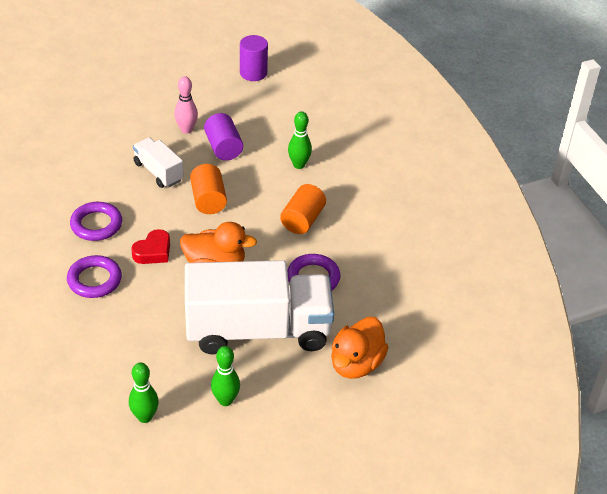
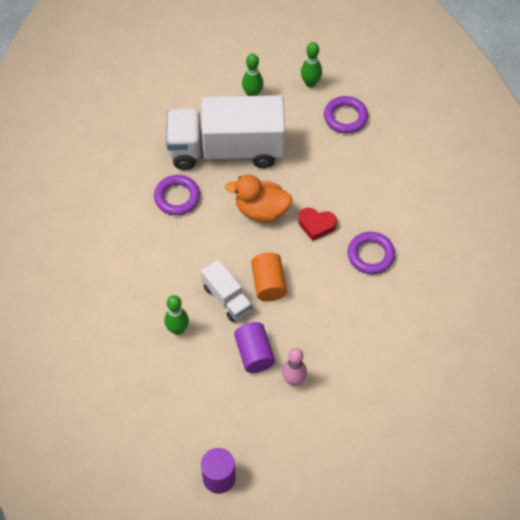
camera: 175 degrees left, 15 degrees up
(94, 280) = (363, 196): purple ring -> purple ring (345, 117)
(153, 251) = (316, 225): red heart -> red heart turned 120 degrees counterclockwise
(158, 172) = (319, 320): white truck -> white truck (227, 298)
(302, 220) = (180, 259): orange cylinder -> none
(356, 364) = (152, 121): orange duck -> none

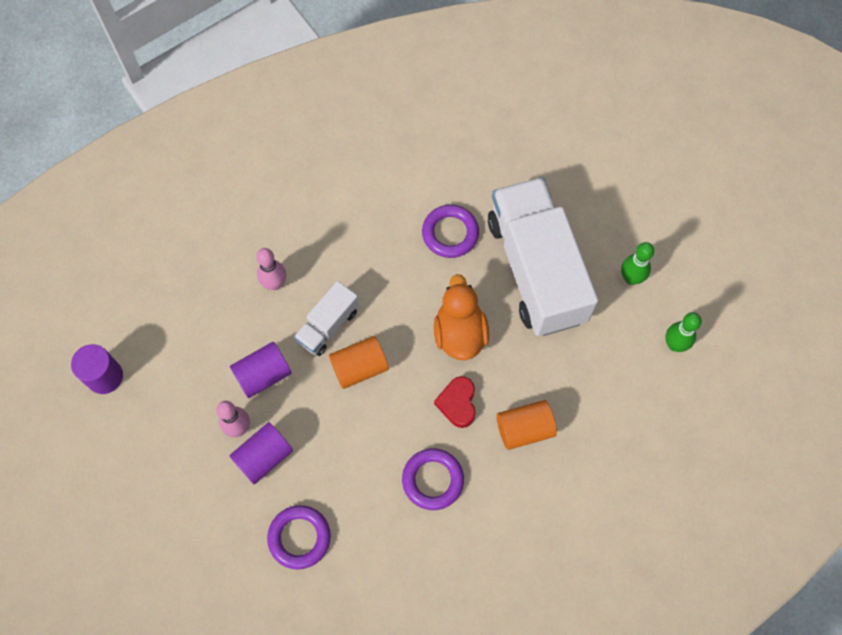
camera: 75 degrees right, 10 degrees up
(178, 329) = (275, 283): green bowling pin -> pink bowling pin
(323, 366) = (264, 457): none -> purple cylinder
(345, 117) = (635, 401): purple ring -> purple ring (299, 537)
(347, 188) = (524, 429): none -> orange cylinder

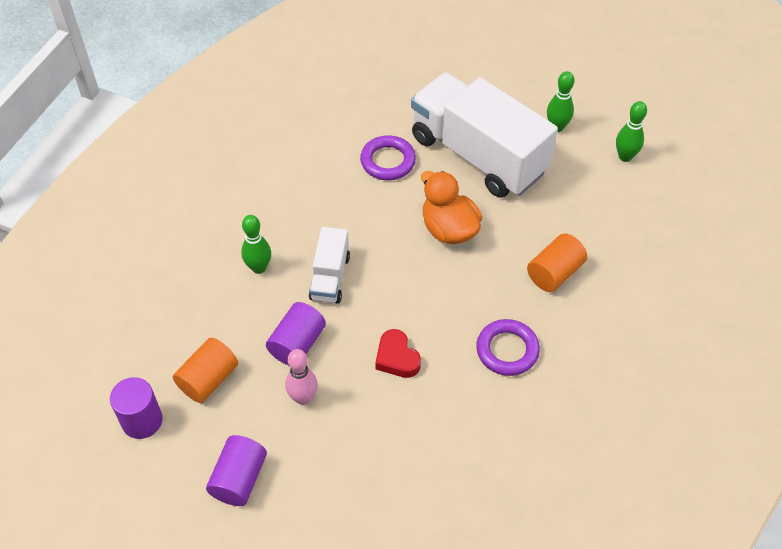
camera: 30 degrees left, 15 degrees down
(264, 457) = (343, 409): purple cylinder -> purple cylinder (239, 479)
(275, 283) = (259, 268): pink bowling pin -> green bowling pin
(299, 537) = (422, 458): purple ring -> none
(359, 367) = (381, 295): orange cylinder -> orange cylinder (208, 379)
(457, 403) = (485, 281): red heart -> red heart (397, 358)

